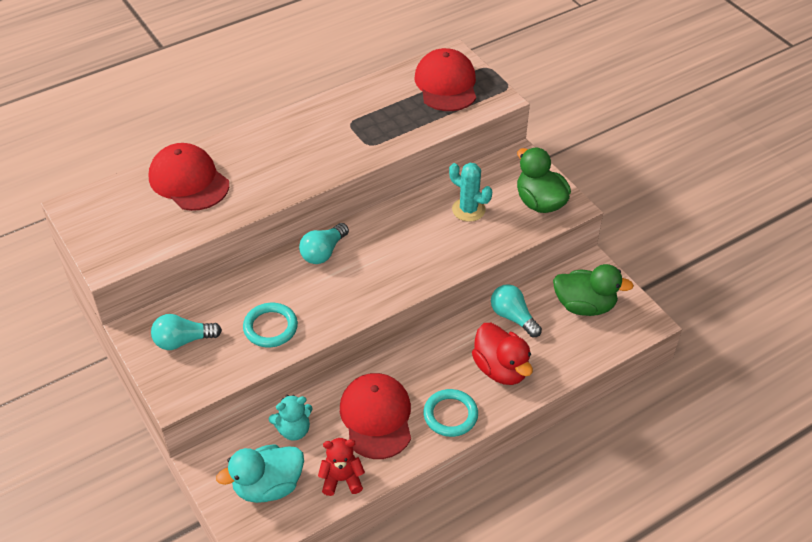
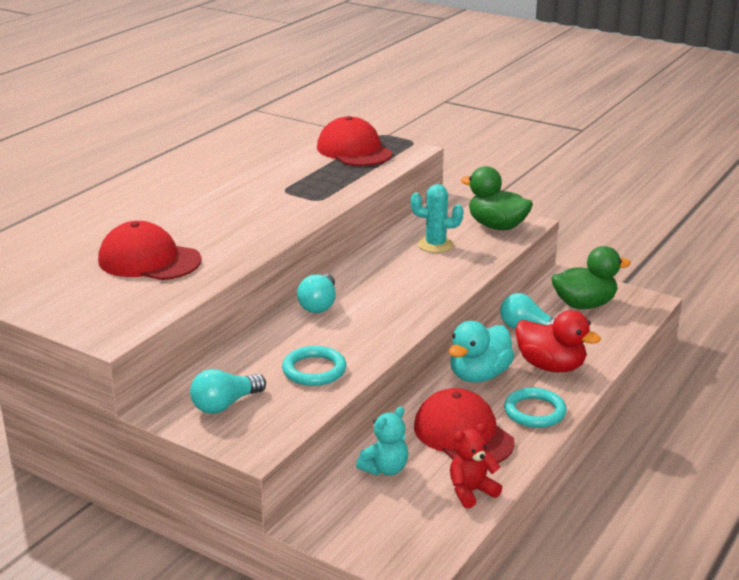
camera: 25 degrees left, 20 degrees down
(268, 486) = (397, 521): turquoise duck -> turquoise duck (479, 375)

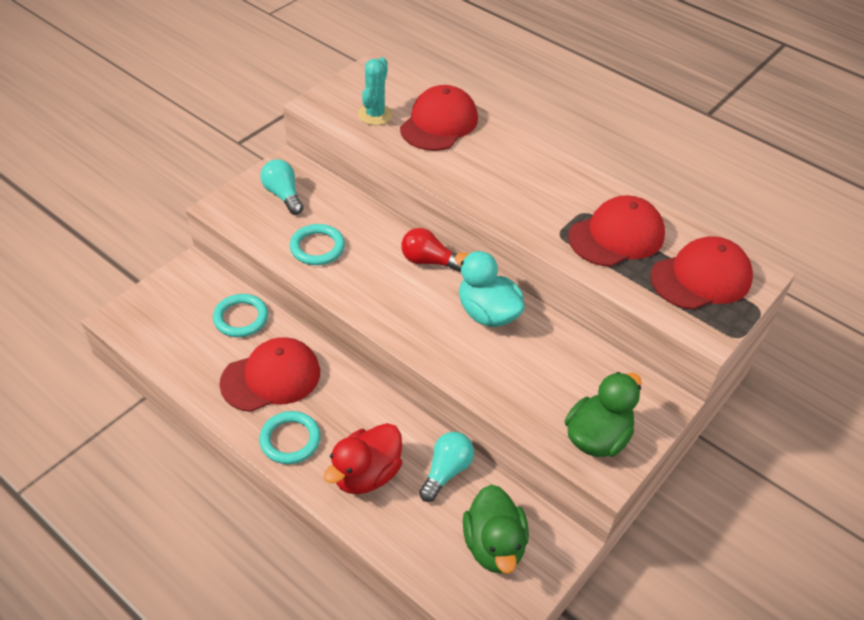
camera: 95 degrees right, 20 degrees up
(313, 178) = (616, 236): none -> red cap
(319, 304) = (429, 261): turquoise light bulb -> red light bulb
(385, 469) = (241, 318): turquoise teddy bear -> turquoise ring
(435, 245) = (549, 368): turquoise cactus -> turquoise cactus (375, 115)
(471, 491) = (192, 368): red teddy bear -> none
(479, 375) = (363, 408): turquoise duck -> turquoise duck (487, 313)

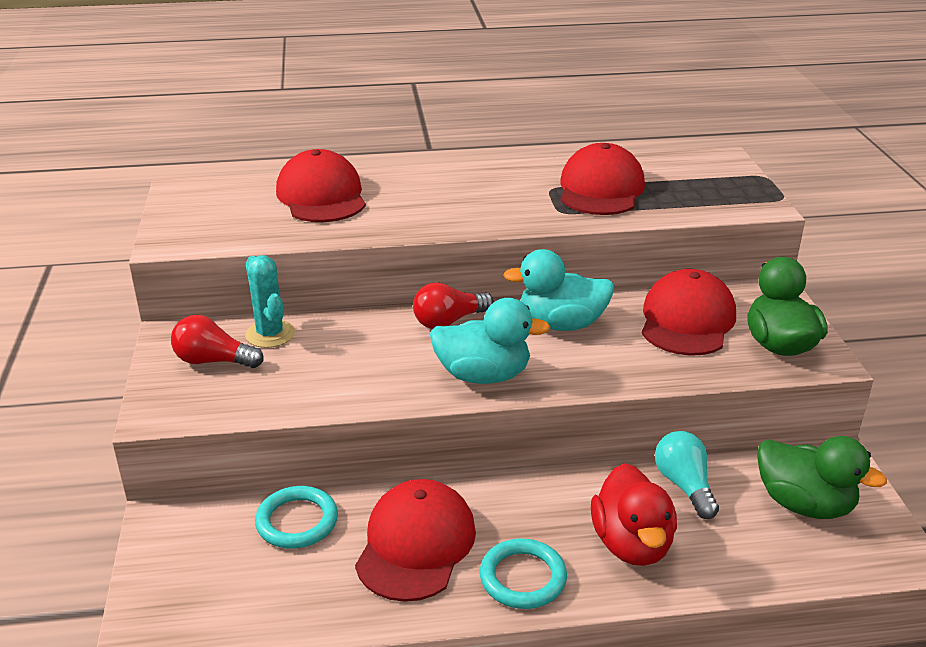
camera: 45 degrees left, 15 degrees down
(283, 195) = (214, 361): turquoise light bulb -> red light bulb
(317, 247) = (326, 378): turquoise ring -> none
(375, 115) = (247, 220): turquoise cactus -> turquoise cactus (270, 334)
(392, 310) = (483, 375): none -> turquoise duck
(701, 277) = (698, 180): red cap -> red cap (687, 320)

